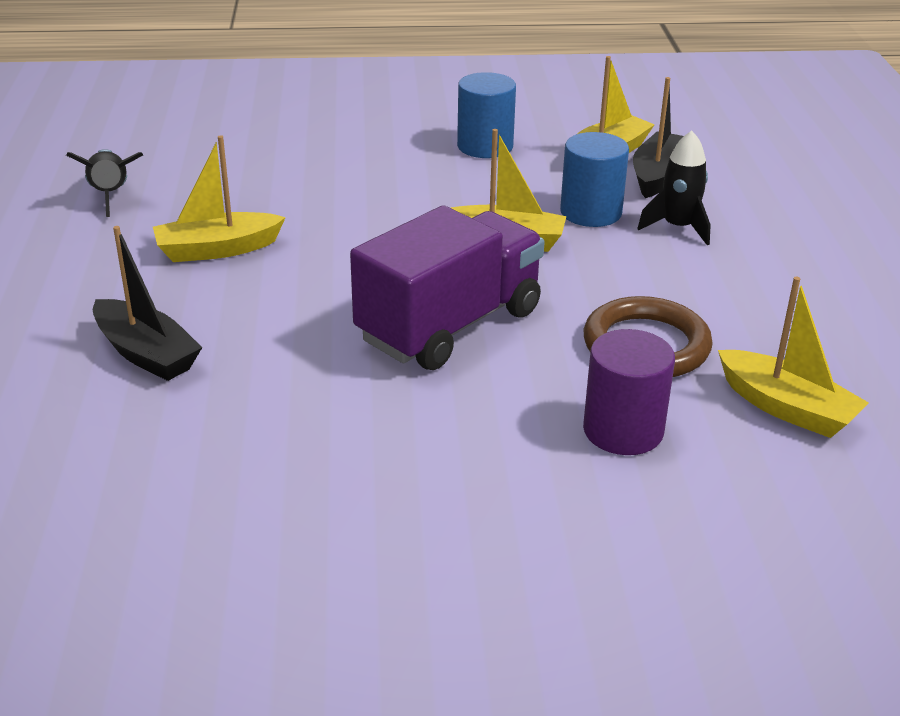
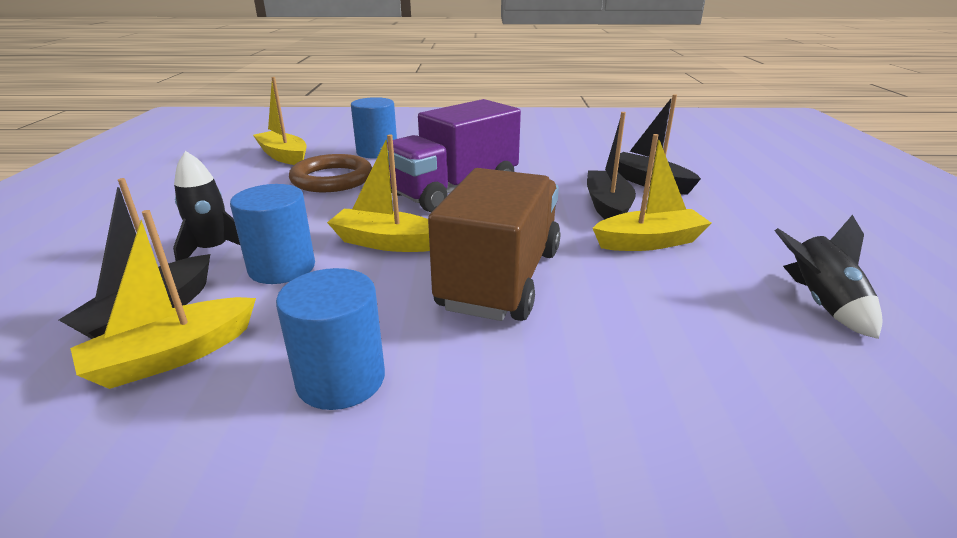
camera: 175 degrees left, 5 degrees down
(237, 301) = (607, 206): none -> black boat
(382, 208) = (500, 278): none -> brown truck
(623, 430) = (377, 152): purple cylinder -> blue cylinder

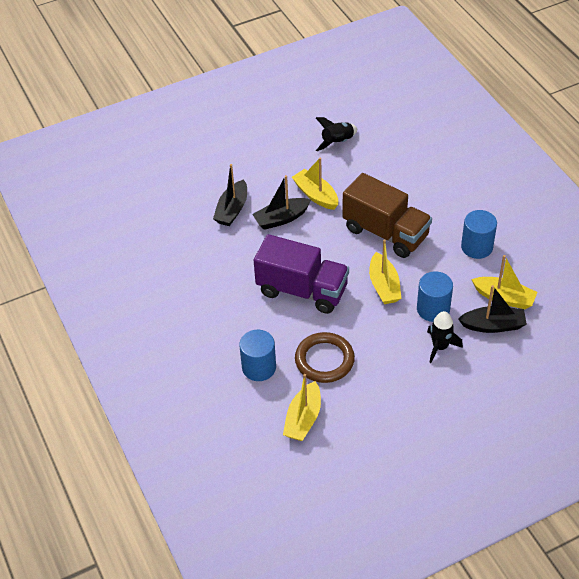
camera: 115 degrees left, 20 degrees up
(500, 278) = (385, 232): brown truck -> brown truck turned 135 degrees counterclockwise

